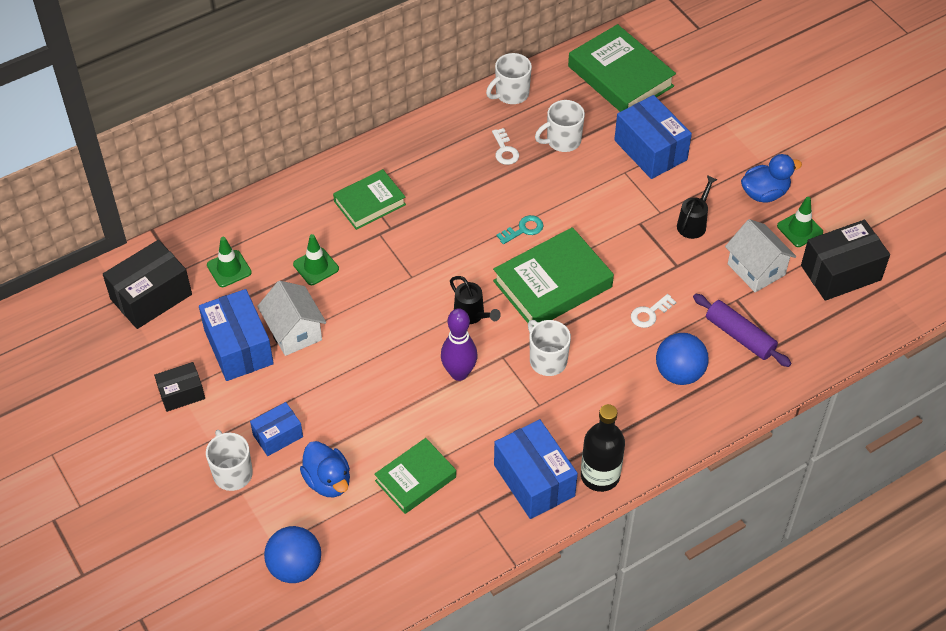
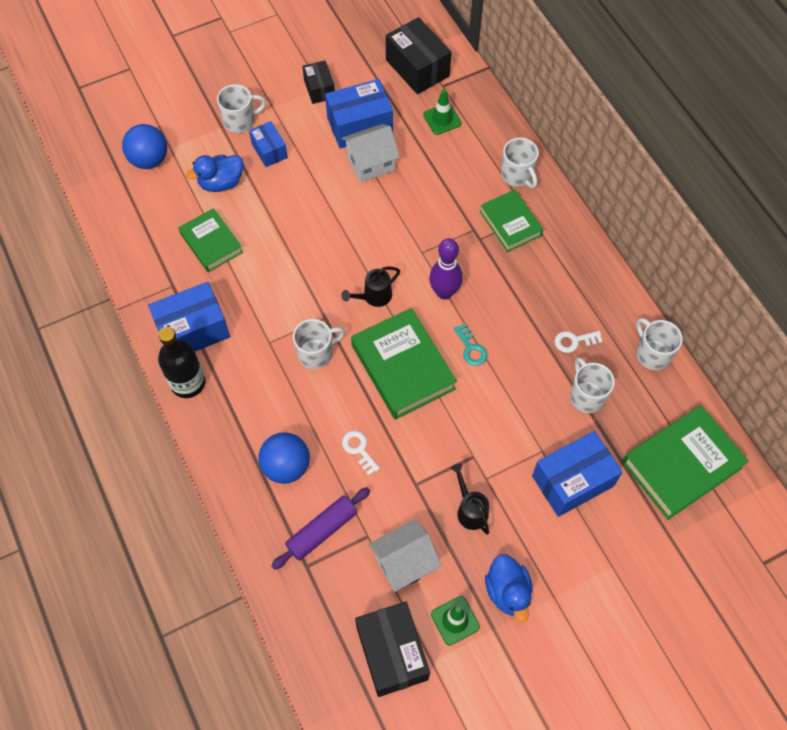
camera: 95 degrees right, 10 degrees up
(307, 199) = (517, 175): none -> white mug
(316, 266) = (439, 180): green traffic cone -> none
(459, 373) = (312, 282): purple bowling pin -> purple bowling pin (444, 292)
(693, 223) = (470, 509): black watering can -> black watering can turned 150 degrees counterclockwise

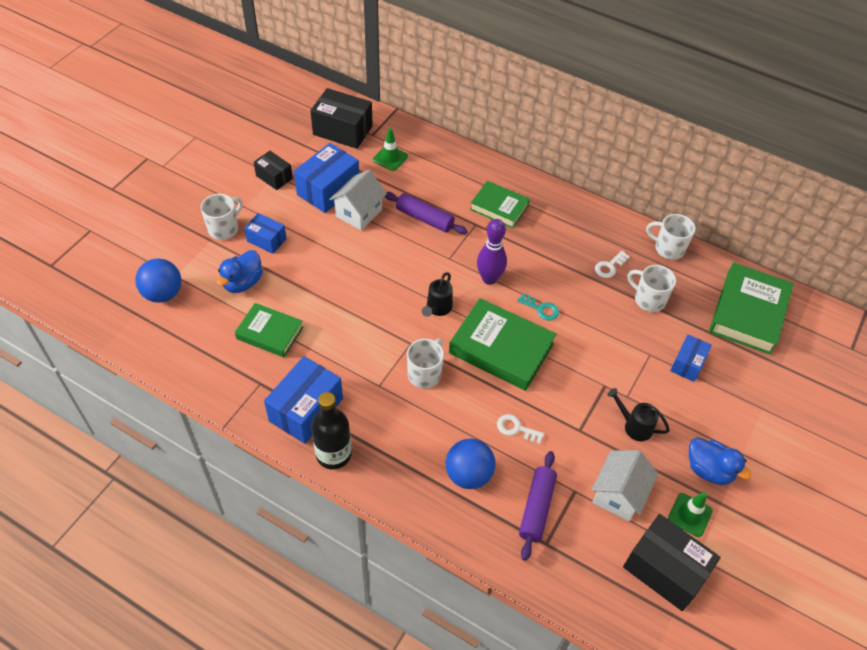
camera: 35 degrees left, 10 degrees down
(428, 199) = (424, 218): none -> purple rolling pin
(517, 175) = (478, 172): white mug -> none
(572, 481) = (687, 364): blue box -> blue box, size x0.58

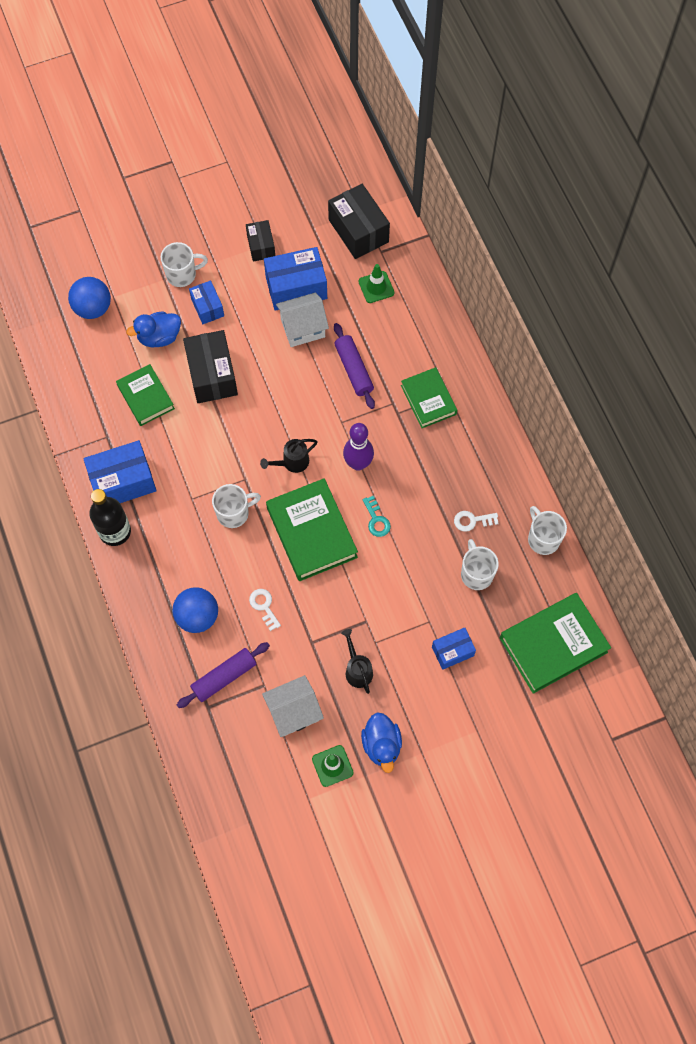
camera: 40 degrees right, 15 degrees up
(665, 570) = (275, 789): black box -> black box (212, 375)

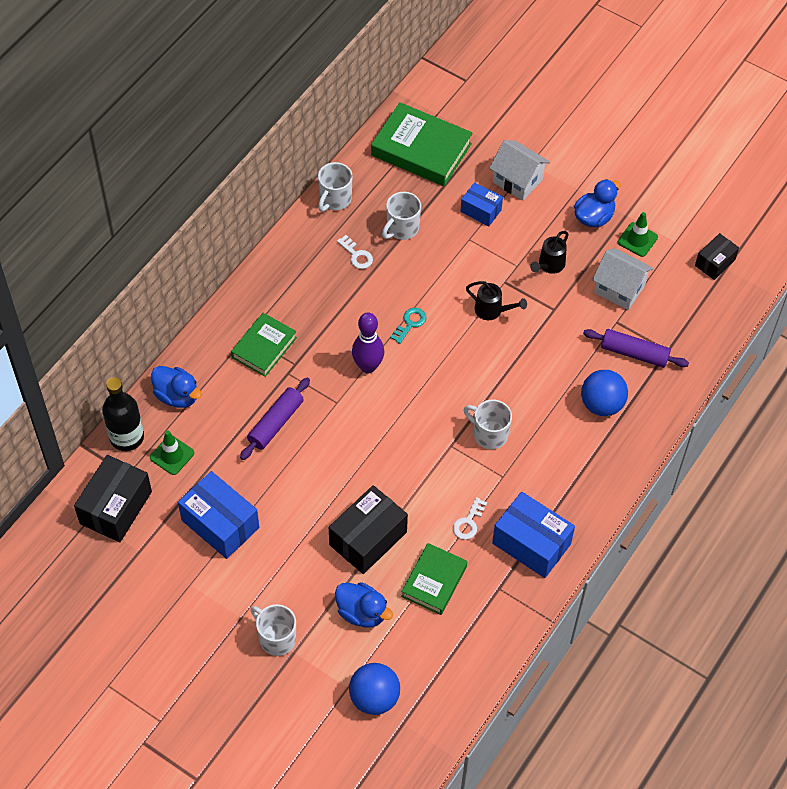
camera: 125 degrees left, 10 degrees down
(115, 531) = (582, 518): black bottle -> black bottle (127, 437)
(207, 307) = (298, 590): blue box -> none
(261, 246) = (193, 585): black box -> black box (715, 263)
(264, 606) = (552, 360): white key -> white key (468, 522)
(292, 462) = (406, 418): black watering can -> black watering can (492, 311)
(303, 328) = (261, 491): white house -> white house (517, 180)
(311, 532) = (459, 364): green book -> none
(426, 317) = (177, 396): none -> blue duck

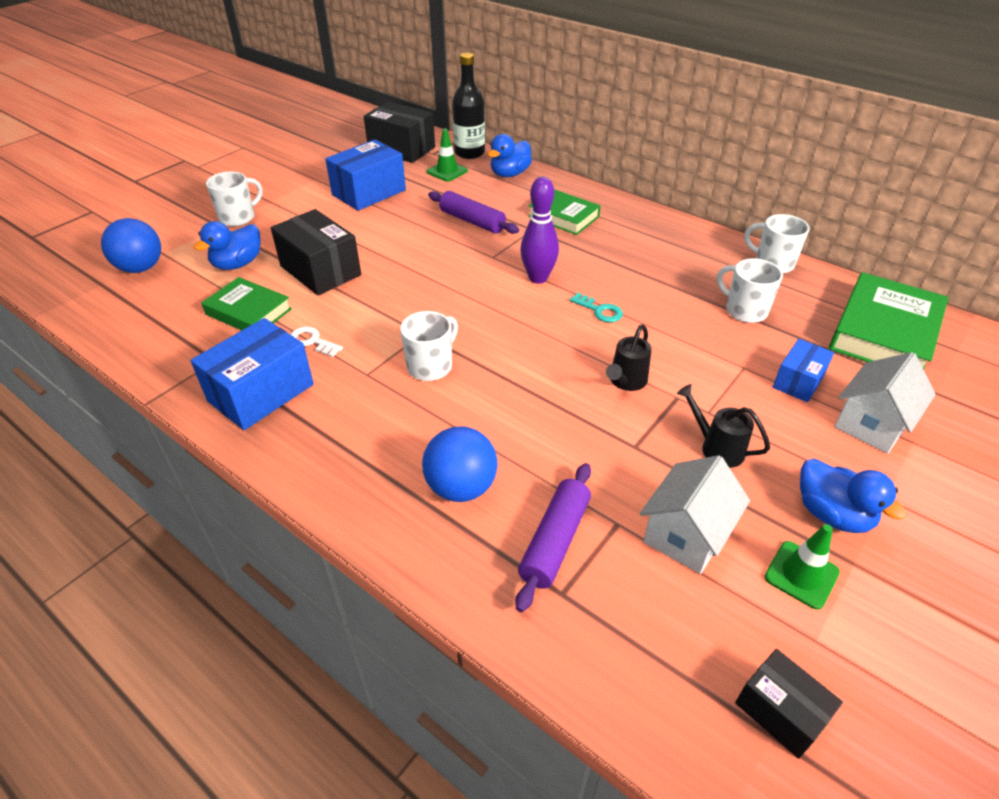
camera: 95 degrees right, 15 degrees down
(356, 255) = (694, 275): white key -> none

